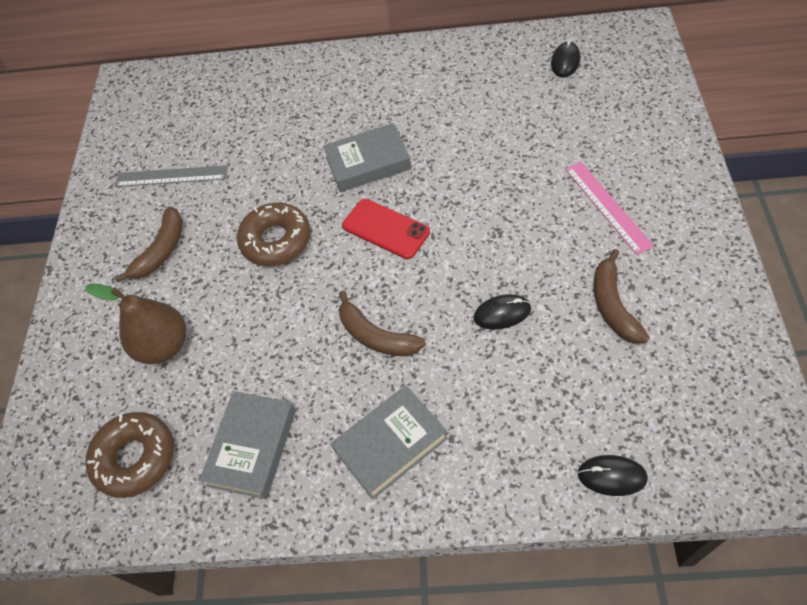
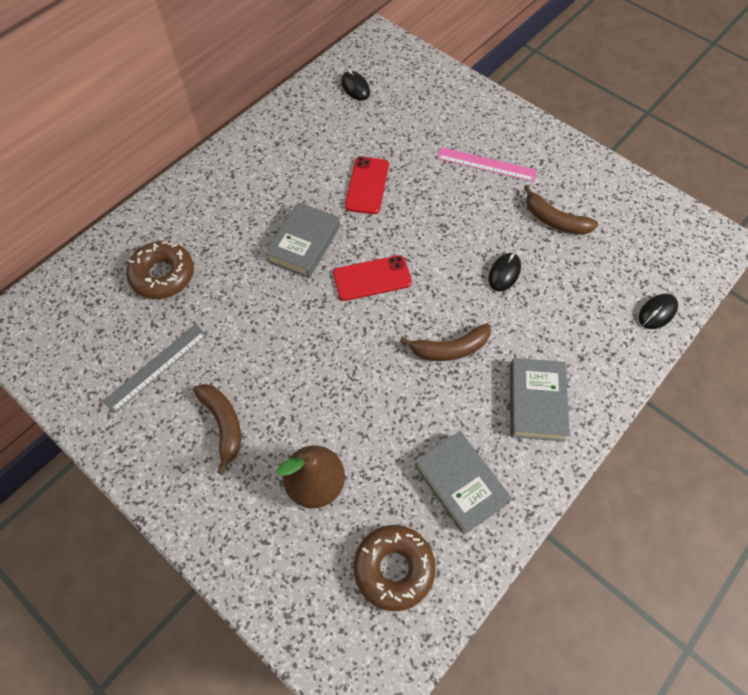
camera: 55 degrees left, 5 degrees up
(276, 240) = (305, 345): brown donut -> brown donut (163, 275)
(474, 151) = (367, 185): none -> red phone

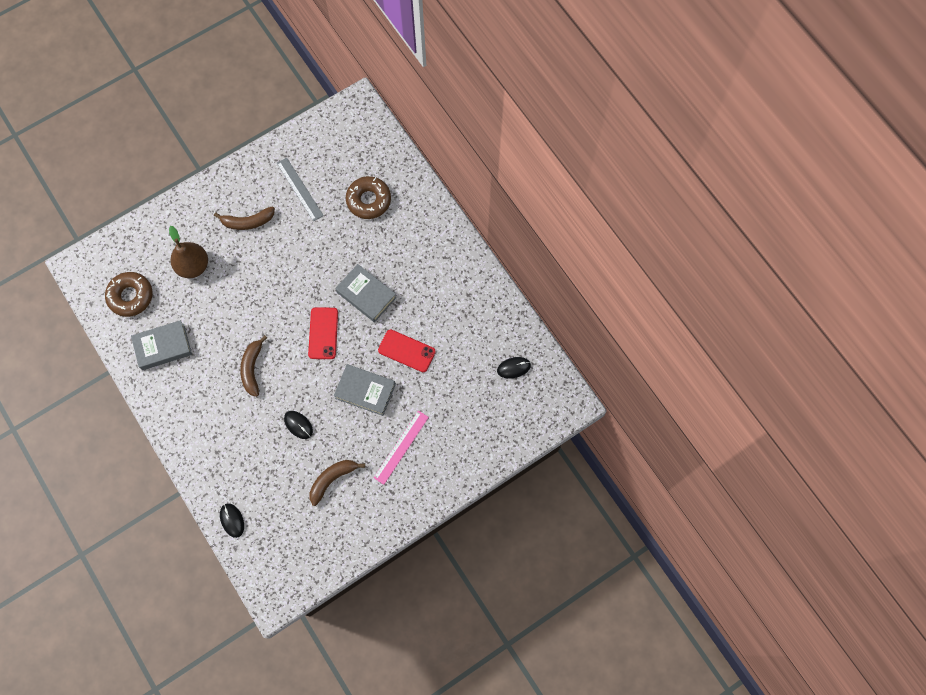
camera: 105 degrees right, 10 degrees up
(536, 402) = (197, 410): grey book -> grey book (365, 391)

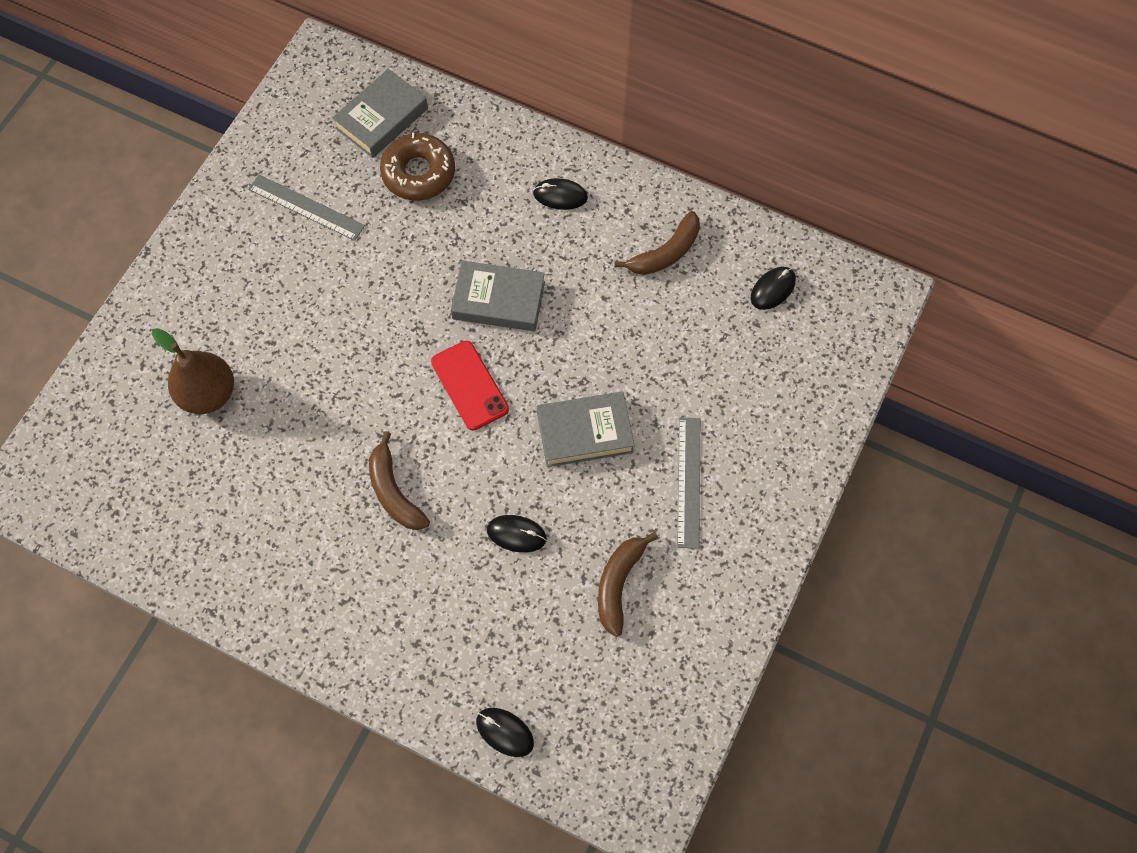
camera: 30 degrees left, 5 degrees down
(131, 296) = (134, 488): brown donut -> none
(163, 347) = (232, 535): grey book -> grey book (381, 118)
(248, 222) = (255, 290): brown banana -> brown banana (665, 253)
(401, 447) = (688, 482): pink ruler -> grey ruler
(406, 351) = (608, 345): red phone -> none
(435, 253) = (560, 196): none -> black mouse

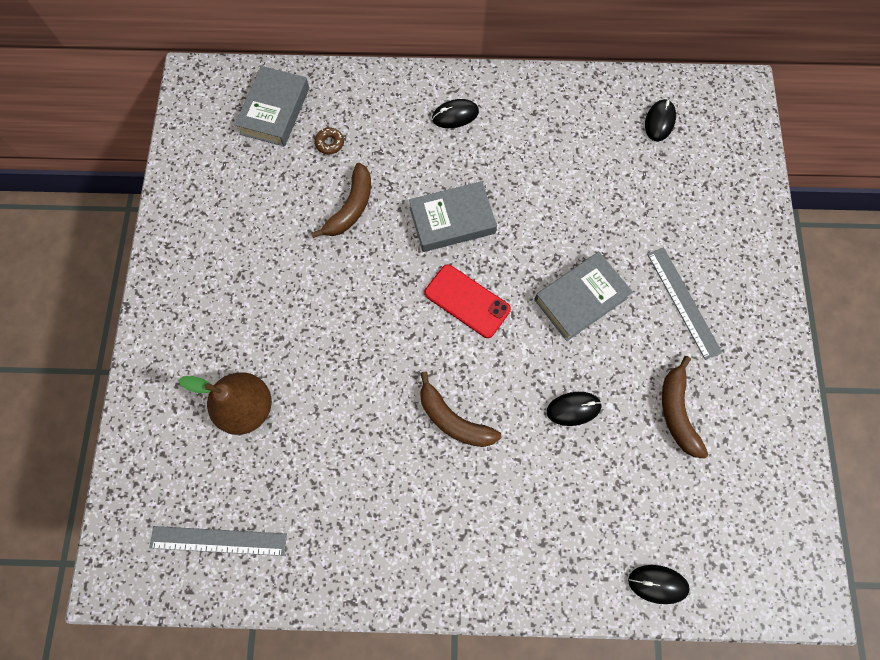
camera: 25 degrees left, 5 degrees up
(306, 207) = (249, 210): grey ruler -> grey ruler (218, 540)
(418, 173) = (330, 143): brown donut -> brown donut, size x0.43
(665, 253) = (562, 127): brown banana -> brown banana (351, 207)

